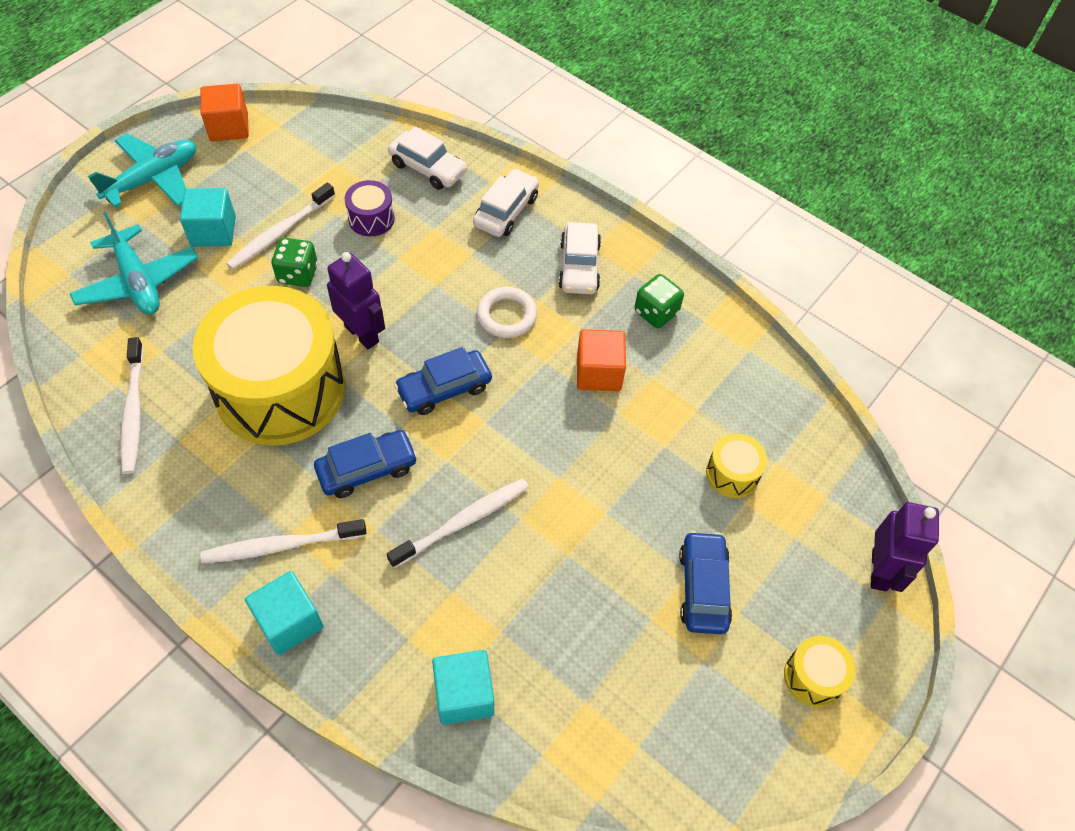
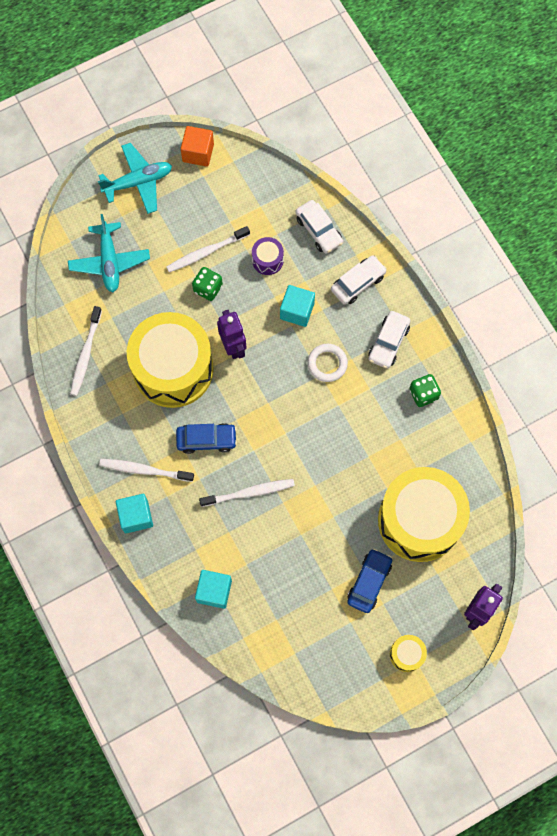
camera: 25 degrees right, 15 degrees up
(213, 231) = (165, 237): turquoise cube -> turquoise cube (297, 311)
(444, 389) = (269, 402): blue car -> none
(598, 373) = (368, 424): orange cube -> none
(732, 474) = (419, 520): yellow drum -> yellow drum, size x2.49

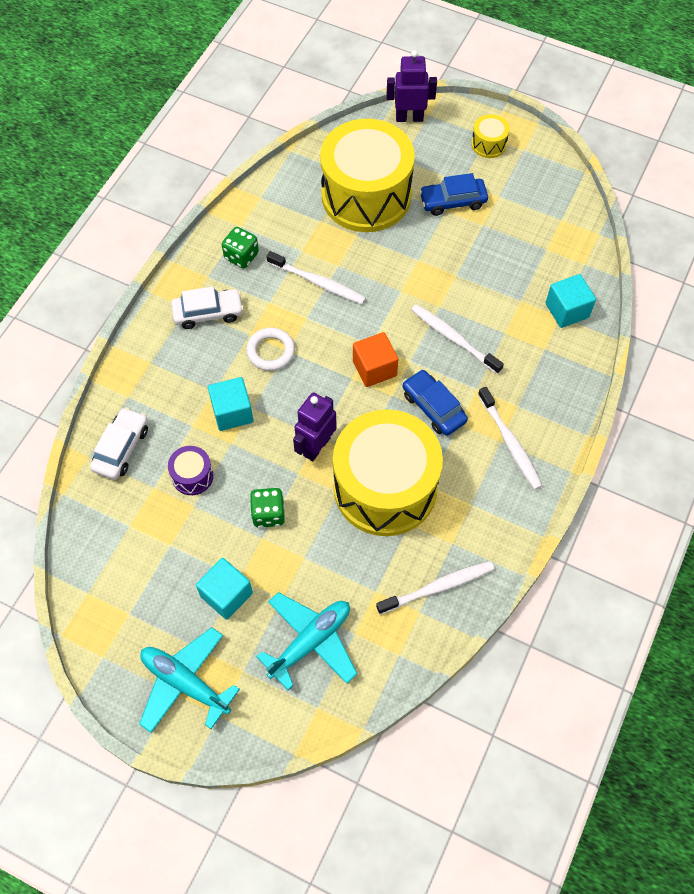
camera: 125 degrees left, 10 degrees down
(136, 516) = (560, 419): turquoise cube -> turquoise cube (226, 594)
(198, 153) = (100, 640): orange cube -> orange cube (374, 368)
(206, 252) = (226, 544): white toothbrush -> white toothbrush (318, 282)
(358, 283) = (160, 376): white car -> none

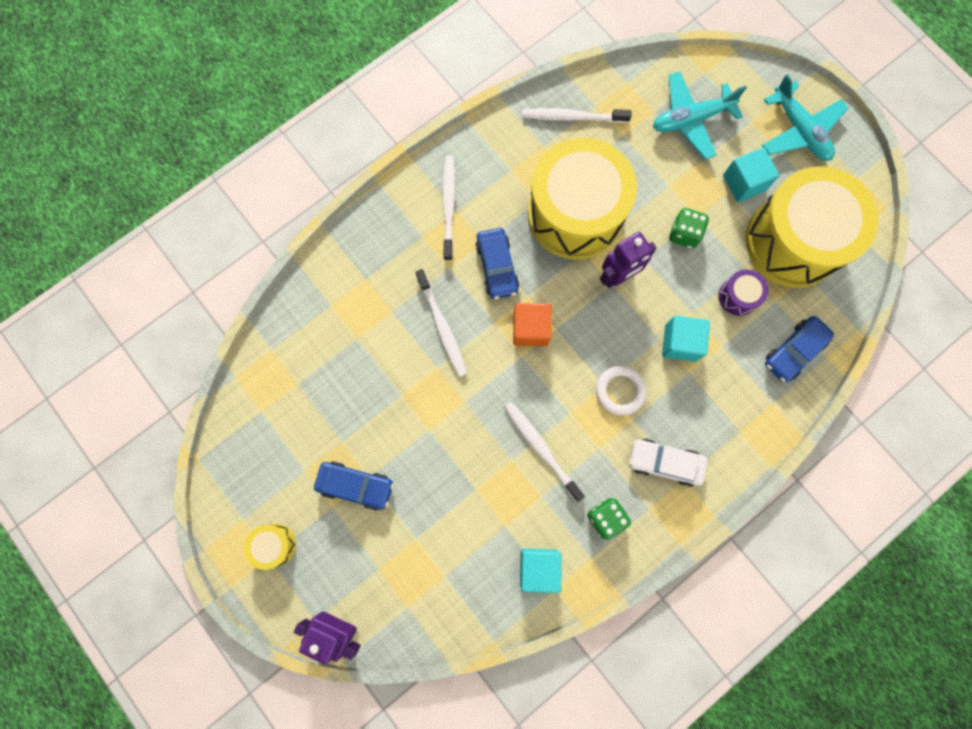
camera: 155 degrees left, 15 degrees up
(121, 448) = (794, 351): white car -> blue car
(366, 196) = (441, 536): yellow drum -> yellow drum (793, 241)
(567, 310) = (321, 308): turquoise cube -> turquoise cube (538, 568)

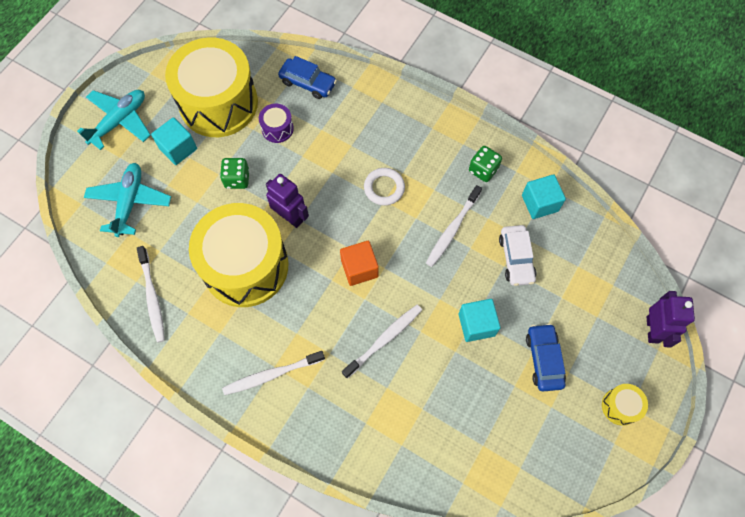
camera: 110 degrees left, 10 degrees down
(497, 267) = (315, 313): blue car -> none
(664, 463) = (426, 143): white car -> white car (516, 258)
(680, 343) = (329, 157): turquoise cube -> turquoise cube (476, 324)
(690, 119) = (130, 202): turquoise plane -> turquoise plane turned 135 degrees counterclockwise

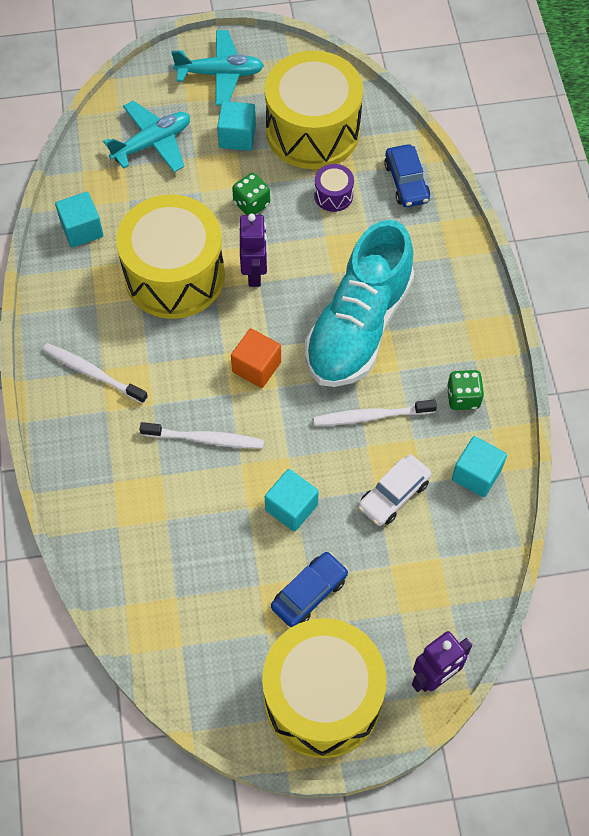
camera: 50 degrees right, 5 degrees down
(152, 297) = (82, 229): white toothbrush -> turquoise cube
(384, 188) = (358, 327): white ring -> turquoise shoe
(620, 406) = (322, 698): yellow drum -> yellow drum, size x2.49

